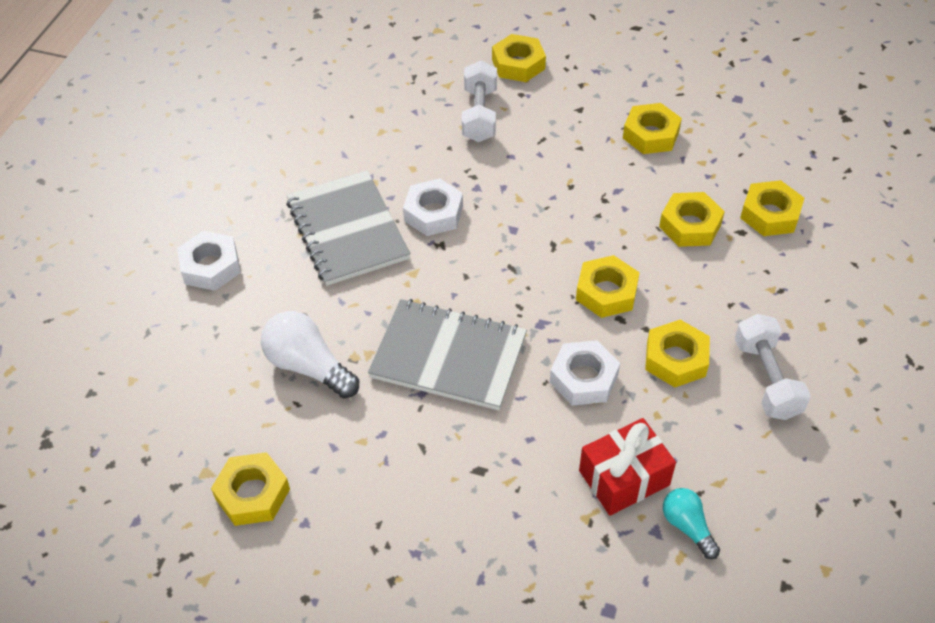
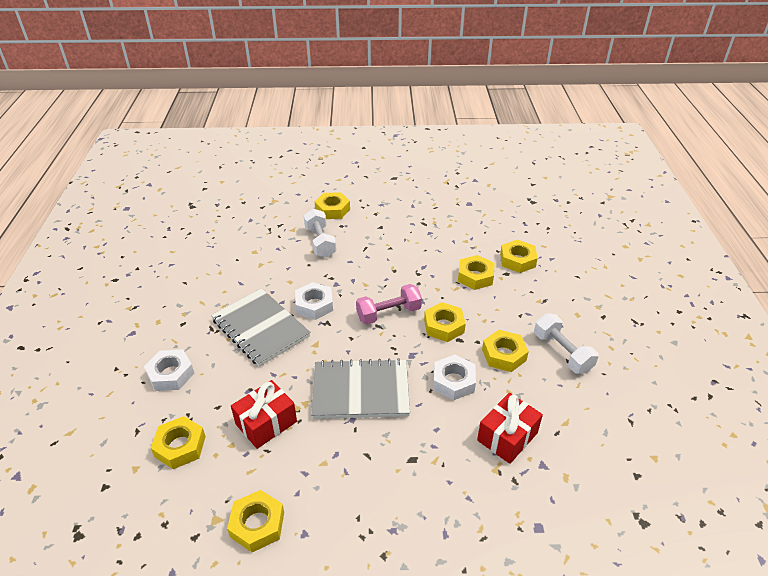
camera: 20 degrees left, 10 degrees down
(308, 366) = (266, 423): white light bulb -> red gift
(534, 252) = (388, 313): none -> pink dumbbell
(651, 135) = (429, 232): yellow nut -> yellow nut (180, 446)
(687, 526) = (560, 456): turquoise light bulb -> none

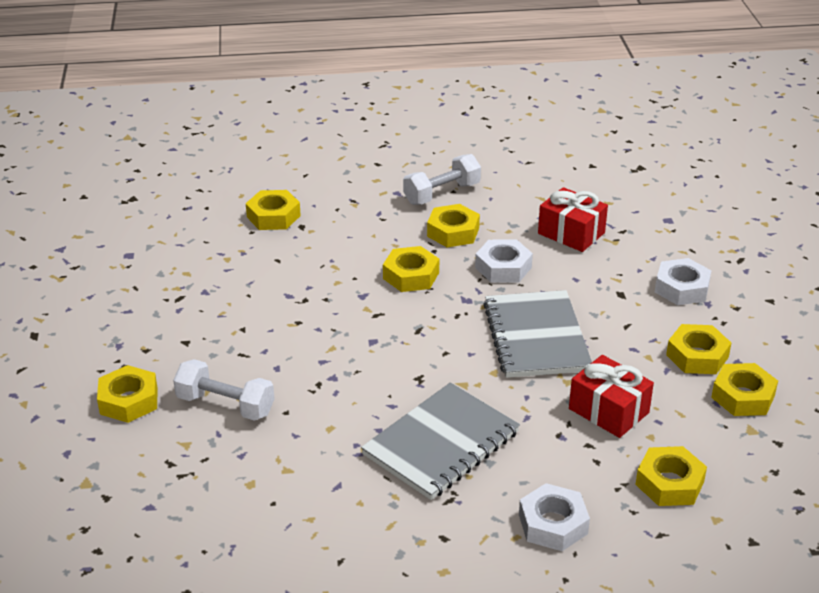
camera: 95 degrees left, 5 degrees down
(314, 305) = (383, 394): white nut -> white nut (681, 288)
(320, 242) = (225, 405): white dumbbell -> white dumbbell turned 45 degrees clockwise
(388, 313) = (393, 322): pink dumbbell -> none
(475, 276) = (309, 250): yellow nut -> yellow nut (697, 356)

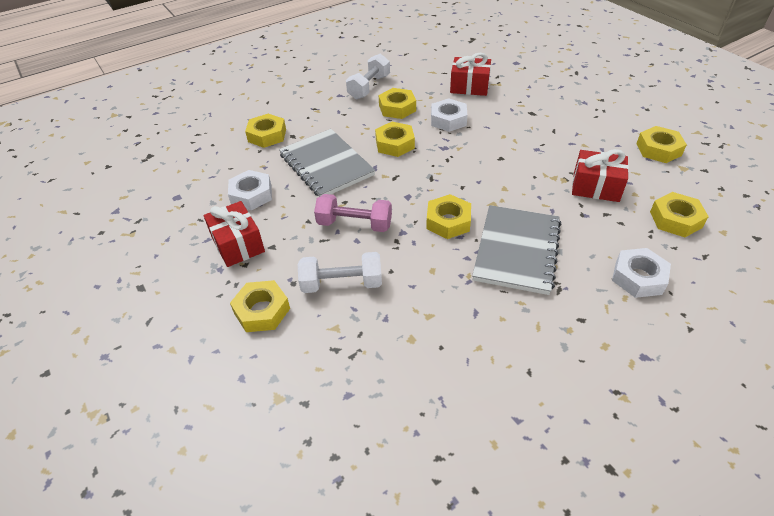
camera: 25 degrees left, 10 degrees up
(154, 327) = (238, 244): none -> red gift
(288, 350) = (354, 224): none -> pink dumbbell
(536, 337) = (508, 156): grey notebook -> grey notebook (326, 165)
(681, 288) = (562, 98): white nut -> white nut (251, 195)
(697, 356) = (610, 134): yellow nut -> yellow nut (448, 221)

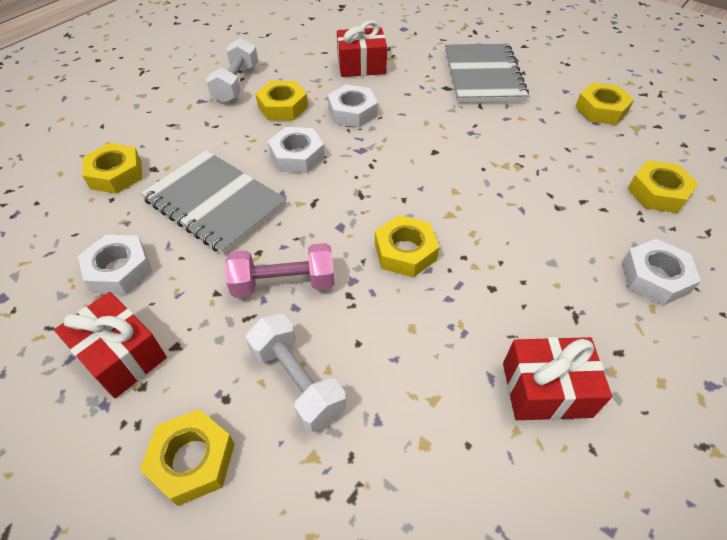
camera: 20 degrees left, 5 degrees up
(342, 284) = (297, 381): white dumbbell -> white dumbbell turned 75 degrees clockwise
(395, 144) = (297, 156): yellow nut -> white nut
(517, 250) = (504, 274): grey notebook -> grey notebook (483, 75)
(596, 187) = (557, 169): red gift -> red gift (546, 389)

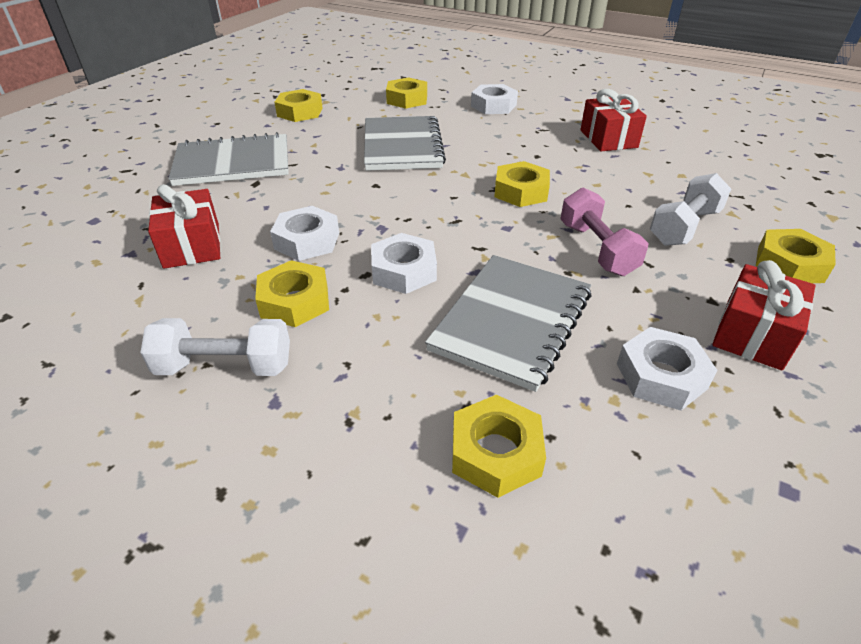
camera: 100 degrees left, 10 degrees down
(518, 175) = (402, 146): none -> grey notebook

